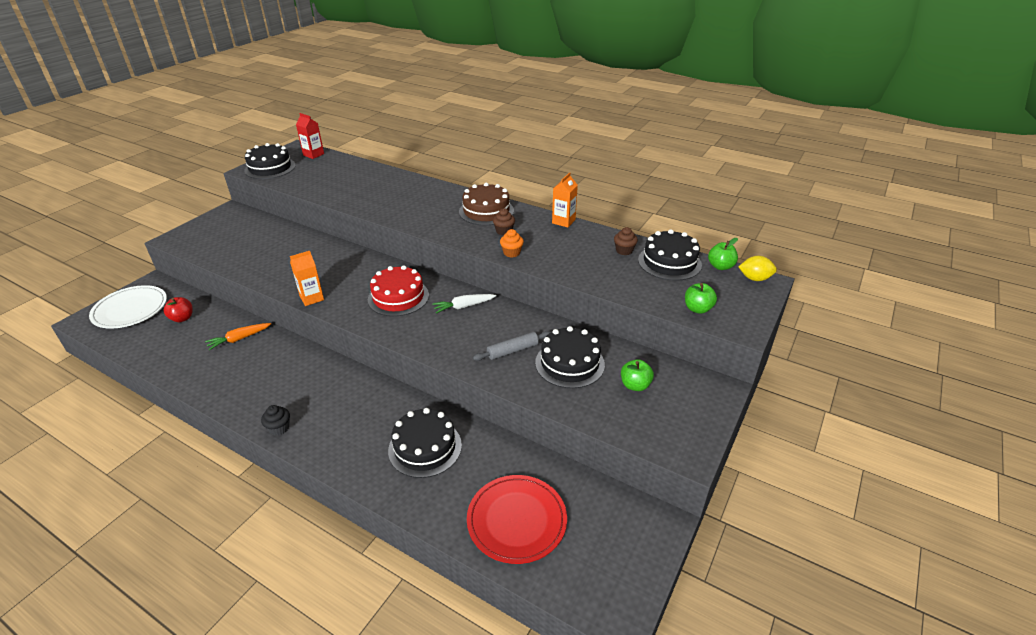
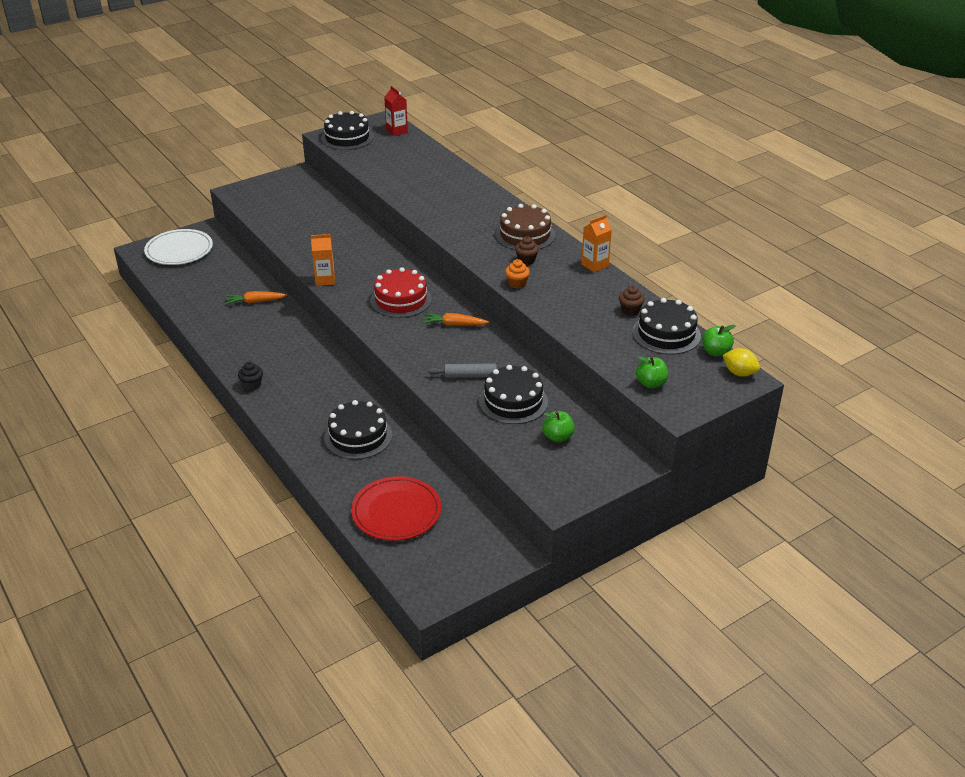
camera: 25 degrees right, 0 degrees up
(182, 318) = (217, 270): red apple -> none
(464, 306) = (454, 325): white carrot -> orange carrot

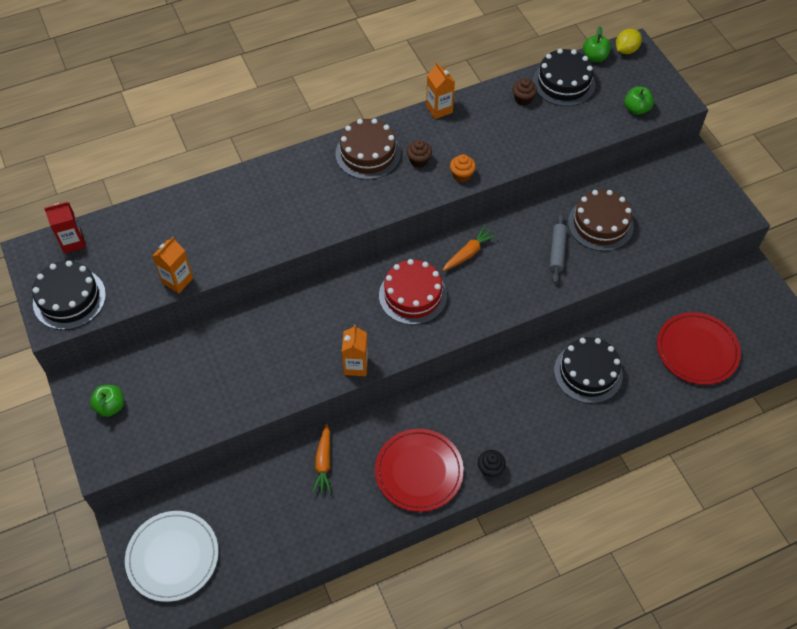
camera: 80 degrees left, 20 degrees up
(249, 348) = (419, 471): none -> red plate
(370, 172) = (177, 280): none -> orange carton
(454, 325) = (468, 253): orange carrot -> orange carrot turned 150 degrees counterclockwise
(513, 401) = (600, 224): black cake -> brown cake
(557, 437) = (653, 200): green apple -> green apple (110, 406)

